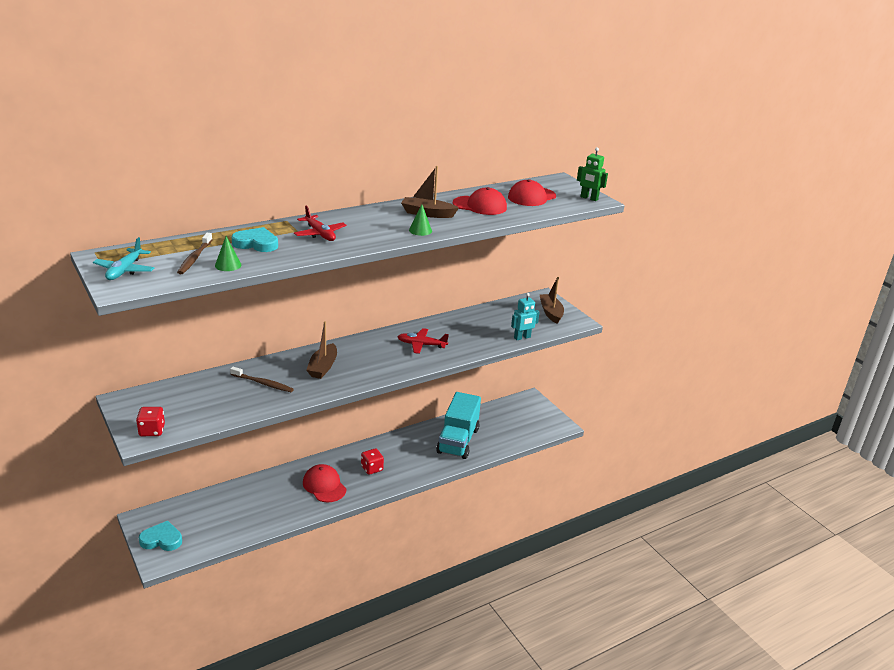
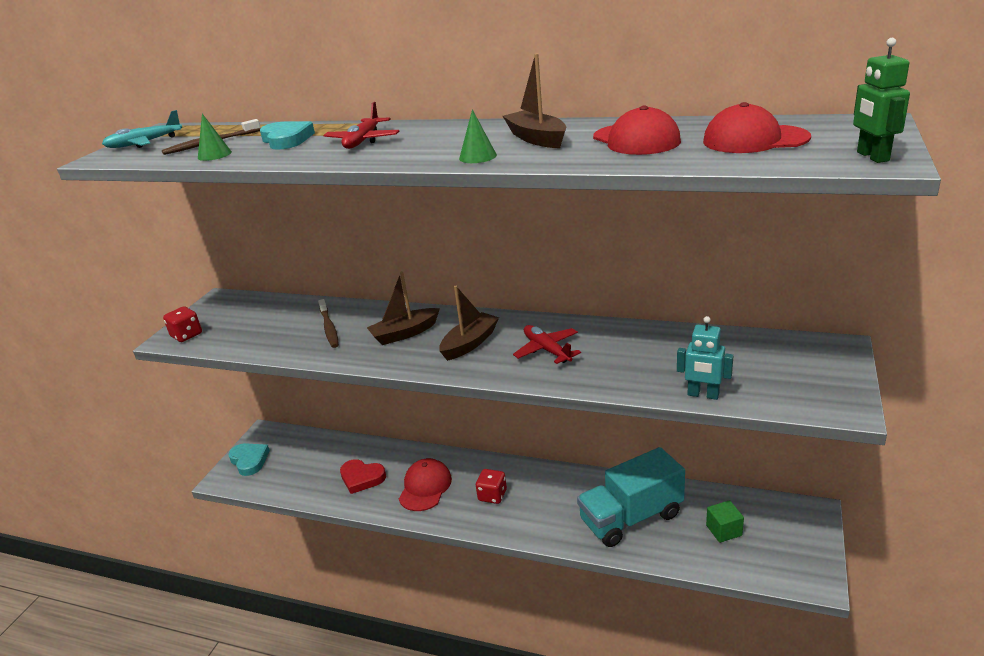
camera: 55 degrees right, 0 degrees up
(272, 503) = (362, 478): none -> red heart
(504, 424) = (724, 530): none -> green cube
(551, 313) = (812, 375): brown boat -> brown boat (470, 343)

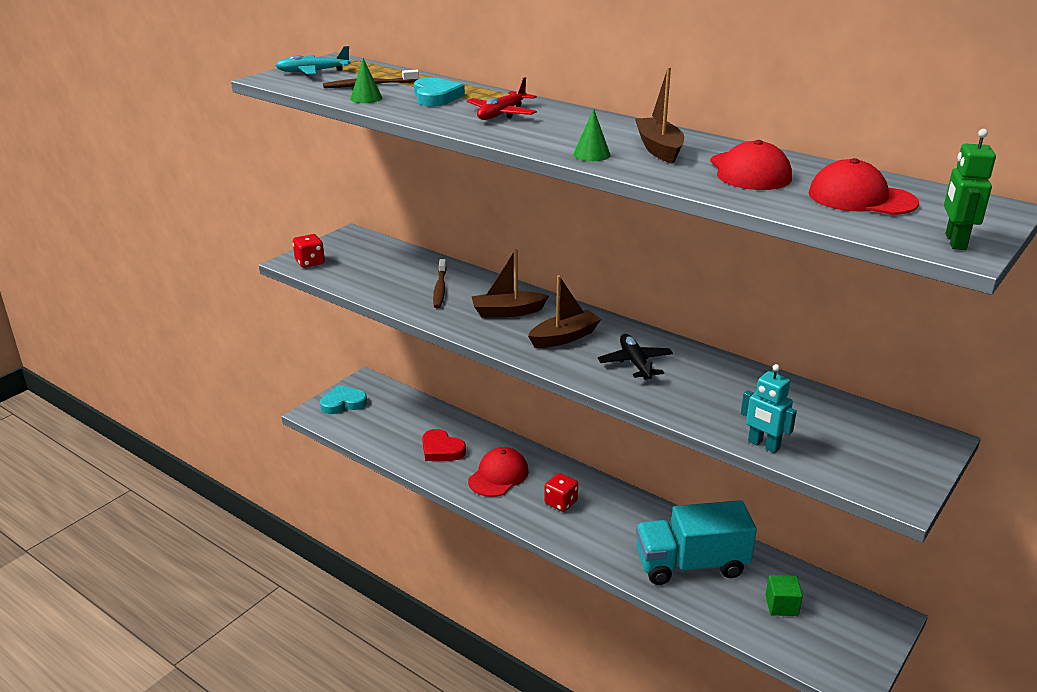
camera: 15 degrees right, 0 degrees up
(249, 460) = (343, 403): turquoise heart -> turquoise heart turned 90 degrees counterclockwise
(547, 350) = (635, 363): red plane -> black plane

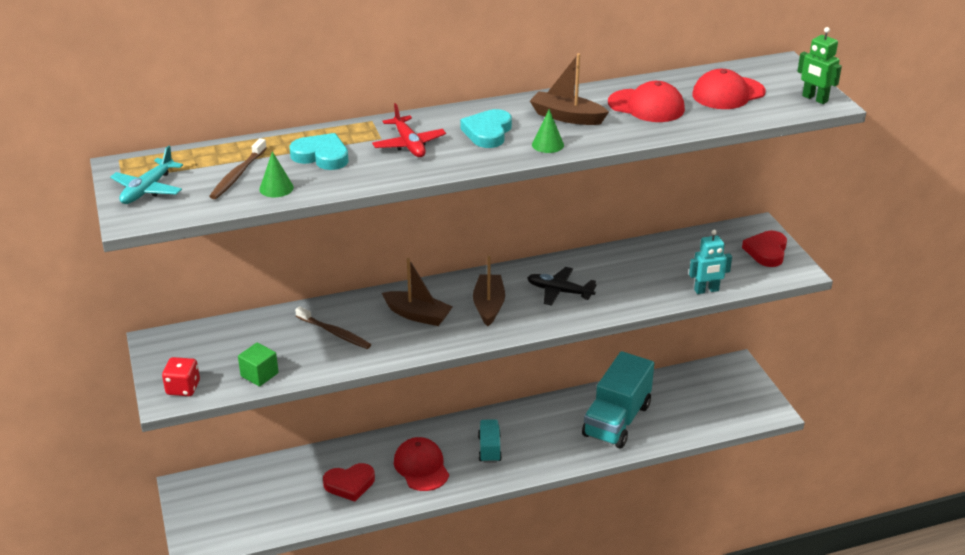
camera: 55 degrees left, 5 degrees up
(343, 403) = (204, 517): turquoise heart -> turquoise heart (488, 132)
(507, 312) = (417, 315): brown boat -> brown boat turned 90 degrees counterclockwise
(561, 502) = (489, 449): red dice -> turquoise truck
(781, 605) = (689, 402): green cube -> green cube (259, 374)
(900, 461) = (766, 251): none -> red heart

